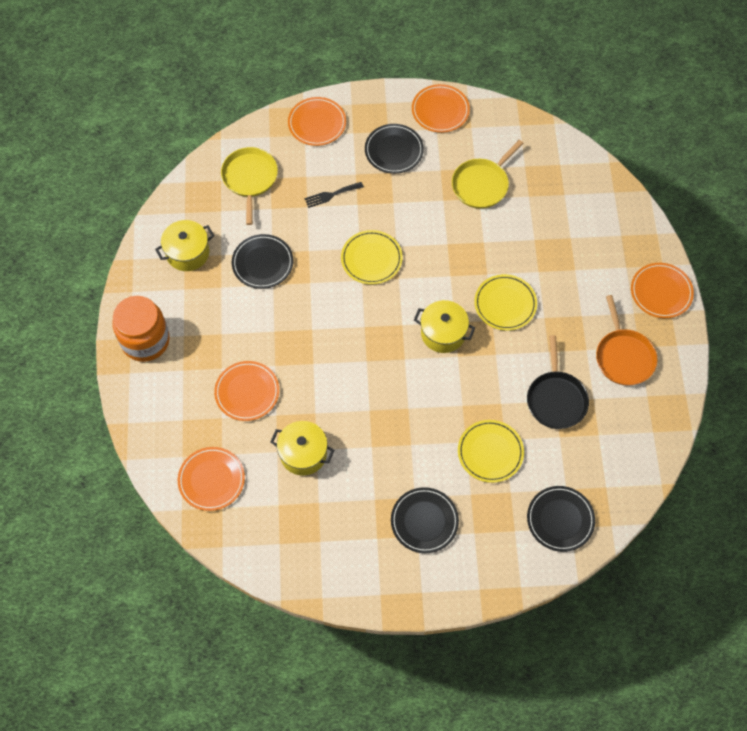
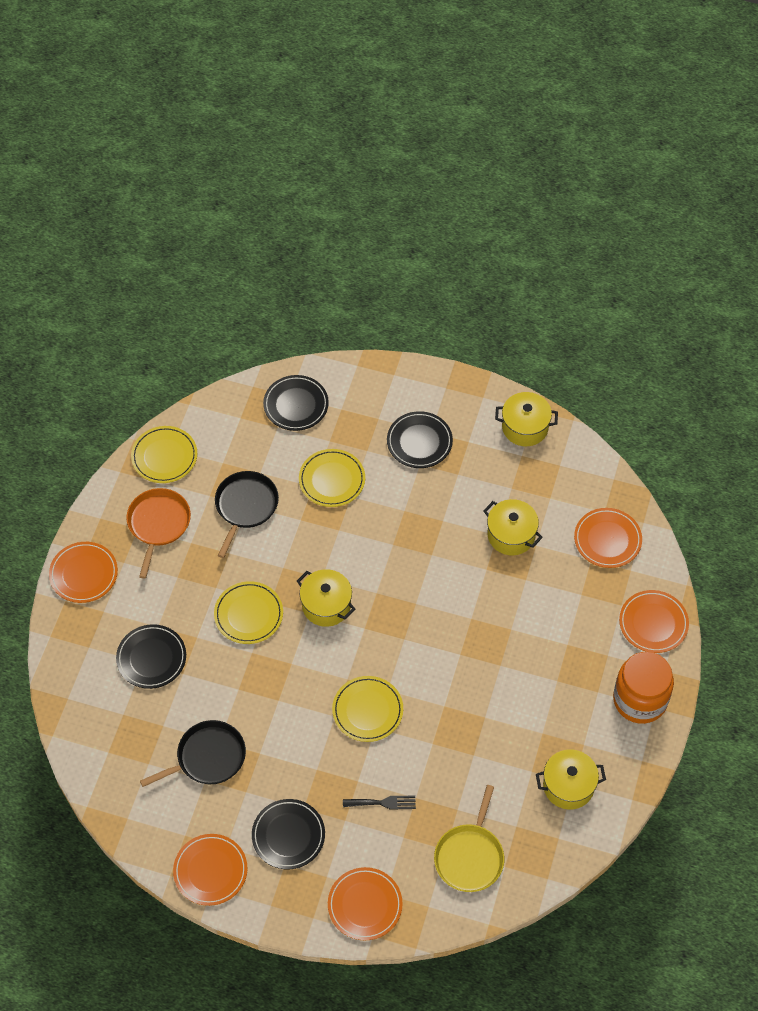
camera: 160 degrees left, 5 degrees down
(247, 392) = (548, 611): orange plate -> orange plate (653, 623)
(262, 263) = (488, 745): black plate -> black plate (151, 658)
(327, 574) = (525, 427): none -> yellow pot
(482, 184) = (207, 757): yellow pan -> black pan
(654, 422) = (164, 456): none -> yellow plate

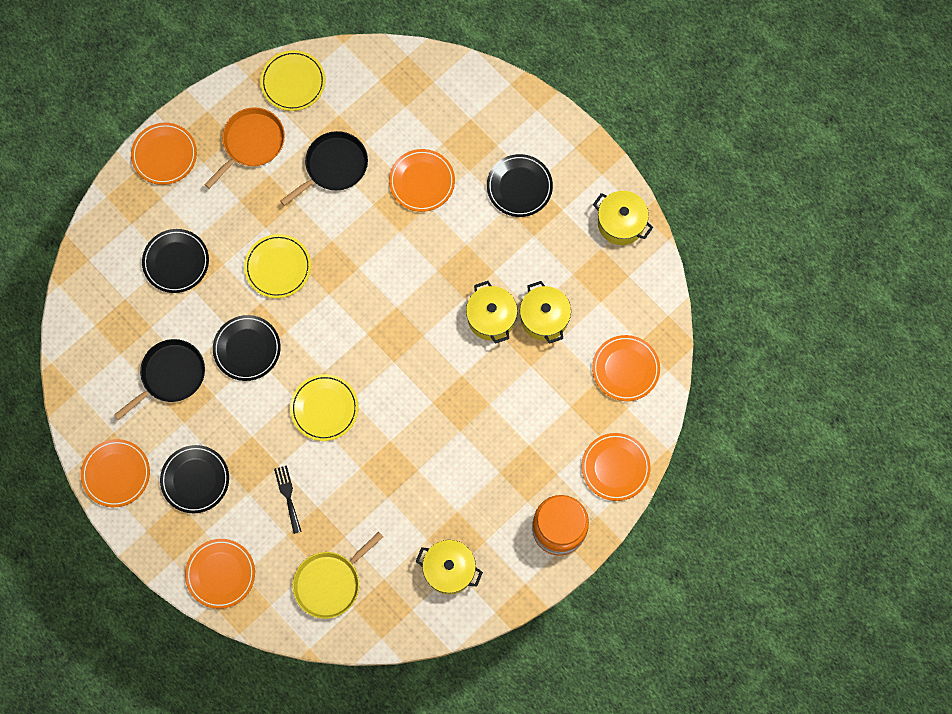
camera: 30 degrees right, 15 degrees up
(207, 757) = (170, 375): black pan -> black pan turned 45 degrees counterclockwise
(296, 405) = (434, 93): black plate -> black plate (247, 349)
(326, 605) = (347, 295): yellow pot -> yellow pot (491, 318)
(332, 480) = (422, 181): yellow plate -> orange plate
(383, 803) = (288, 496): black fork -> black fork turned 135 degrees counterclockwise

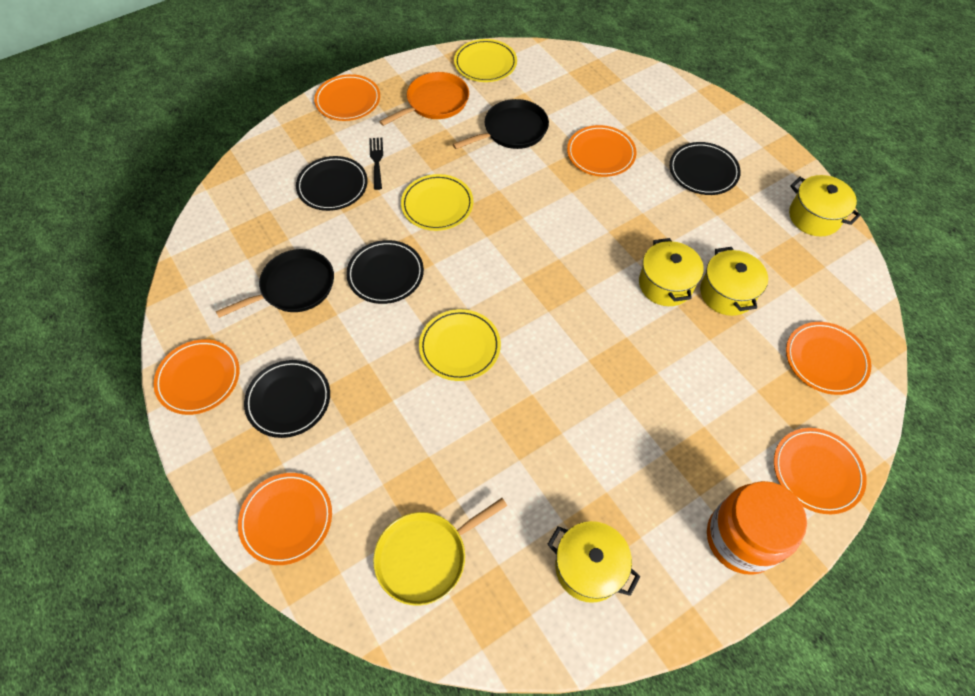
camera: 10 degrees right, 15 degrees down
(288, 496) = (395, 437): black fork -> black fork (376, 160)

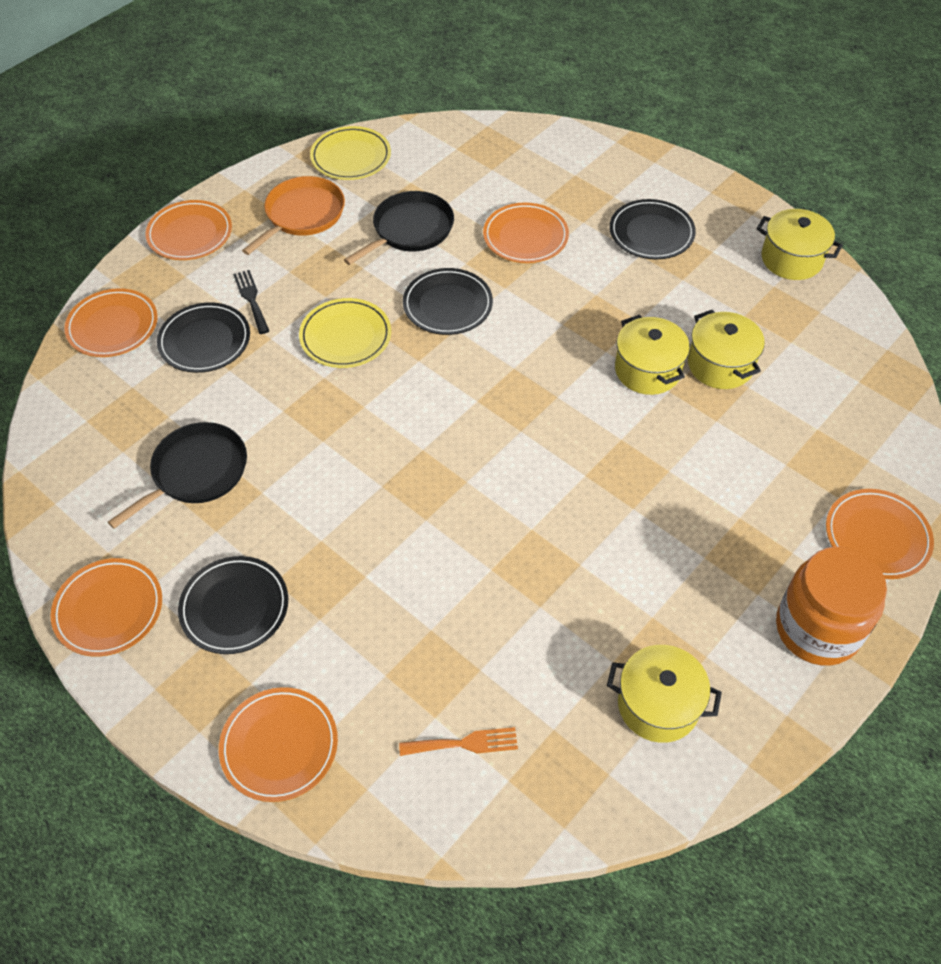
camera: 15 degrees left, 5 degrees down
(385, 274) = (308, 431): black plate -> black plate (447, 305)
(426, 556) = (464, 743): yellow pan -> orange fork
(460, 347) = (427, 495): yellow plate -> none
(825, 360) = (850, 413): orange plate -> orange plate (113, 326)

